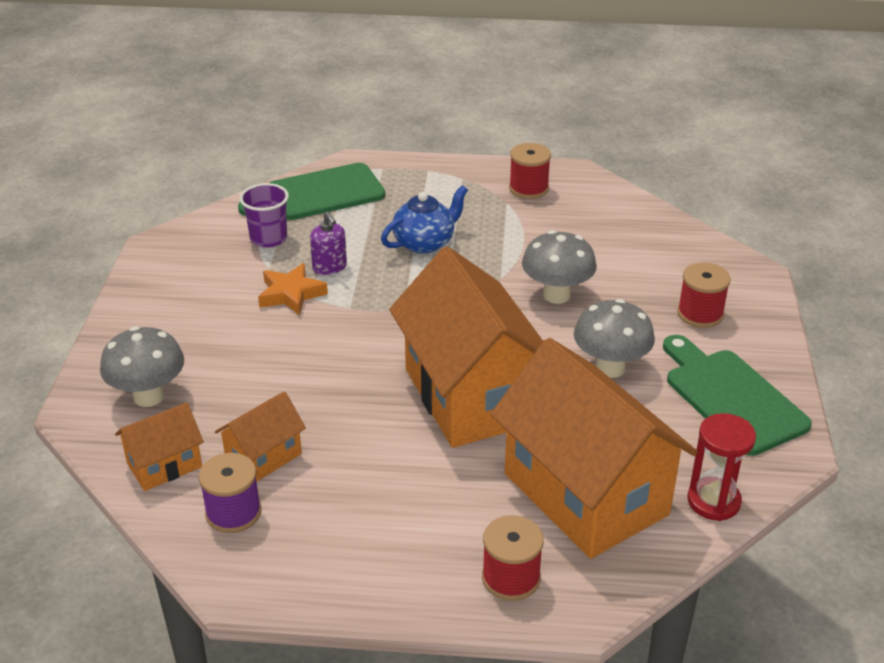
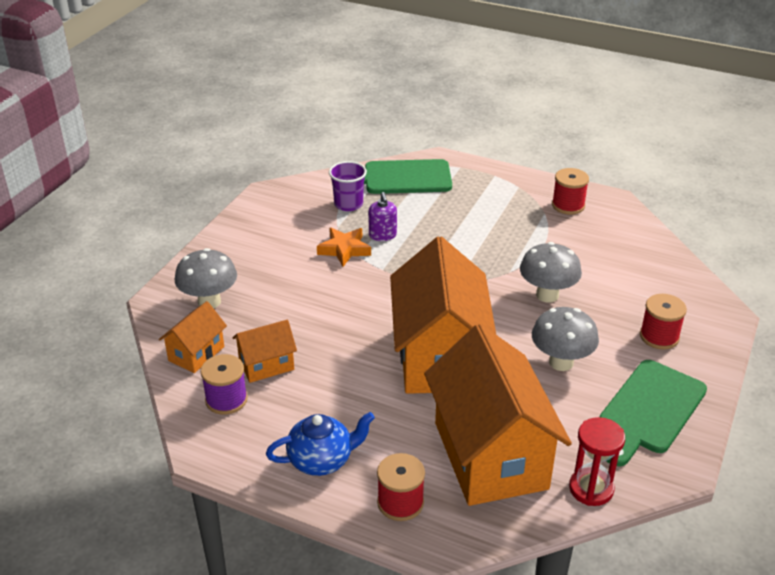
camera: 20 degrees right, 0 degrees up
(164, 465) = (196, 354): orange house -> orange house turned 45 degrees counterclockwise
(425, 243) = (463, 232): blue teapot -> blue teapot (321, 460)
(731, 397) = (650, 410): green cutting board -> green cutting board turned 135 degrees counterclockwise

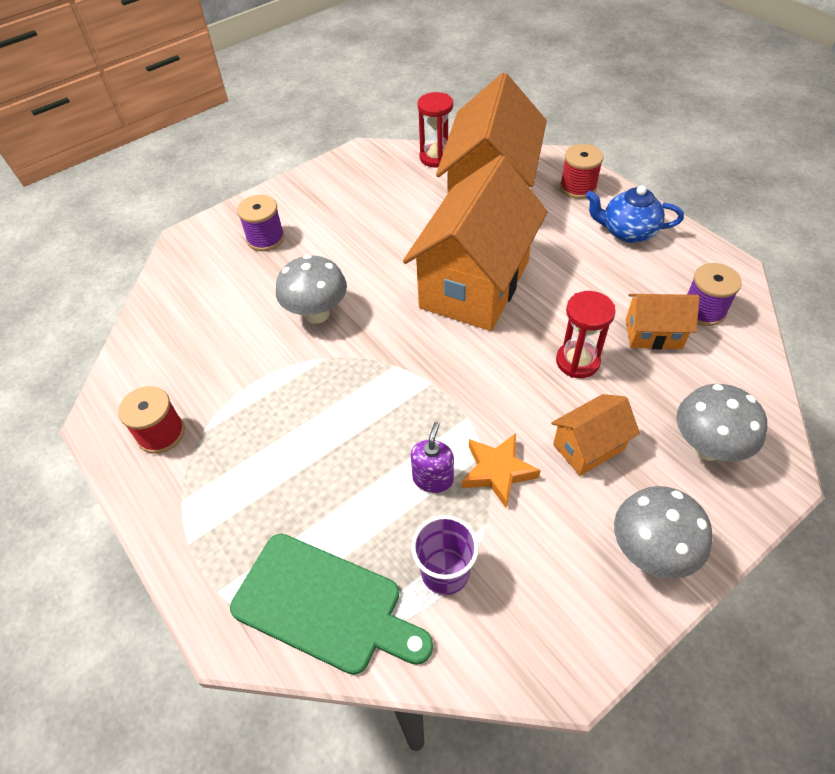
camera: 150 degrees left, 15 degrees up
(196, 354) = (731, 374): orange house -> orange house (588, 447)
(321, 326) = (577, 361): none -> red hourglass
(561, 362) = (371, 244): grey mushroom -> grey mushroom (650, 552)
(650, 410) = (342, 189): green cutting board -> none
(659, 336) = (265, 238): red spool -> purple spool

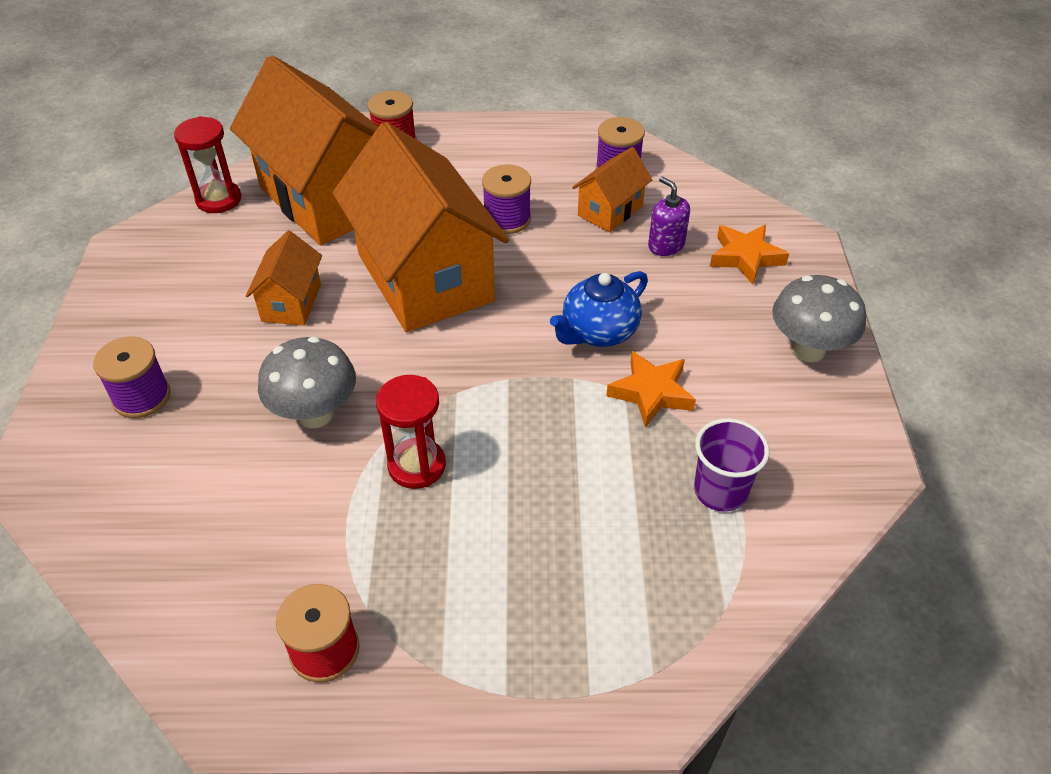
camera: 55 degrees left, 5 degrees down
(324, 605) = (681, 604): green cutting board -> none
(433, 478) = (616, 442): purple soap dispenser -> purple soap dispenser (666, 245)
(575, 286) = (507, 219): none -> purple spool
(577, 361) = (589, 271): red hourglass -> red hourglass (417, 466)
(588, 447) = (681, 321): orange house -> orange house (291, 302)
(627, 232) = (486, 151): blue teapot -> blue teapot (598, 332)
(706, 447) = (745, 257): grey mushroom -> orange star

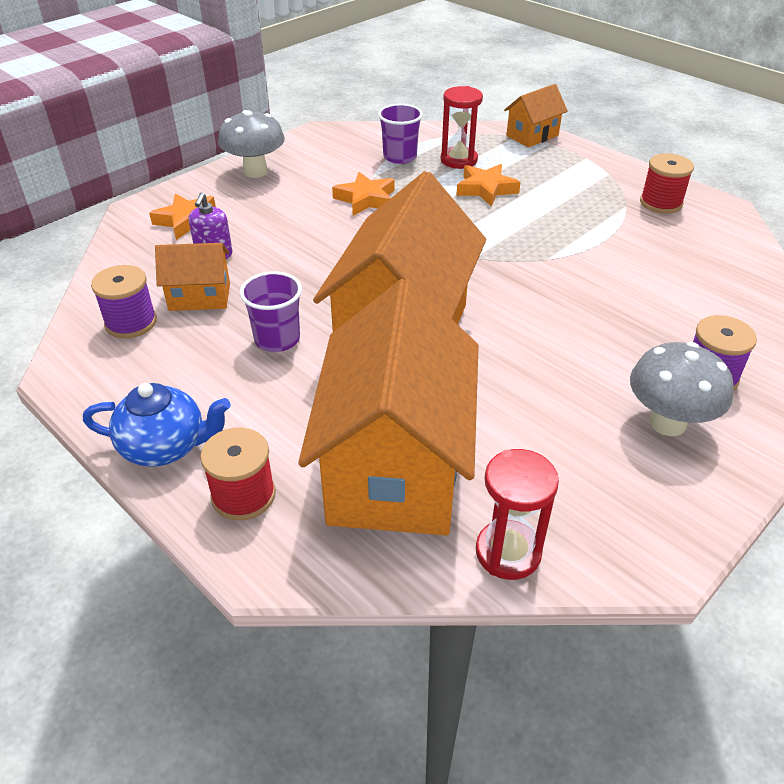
camera: 135 degrees left, 5 degrees down
(291, 302) = (529, 380): orange house -> orange house (532, 136)
(315, 414) = (580, 294): grey mushroom -> grey mushroom (667, 423)
(417, 466) = (541, 238): red hourglass -> red hourglass (459, 160)
(507, 219) = (277, 339): purple spool -> purple cup
(556, 507) = (486, 189): none -> orange star
(598, 332) = (344, 237): blue teapot -> blue teapot (165, 447)

